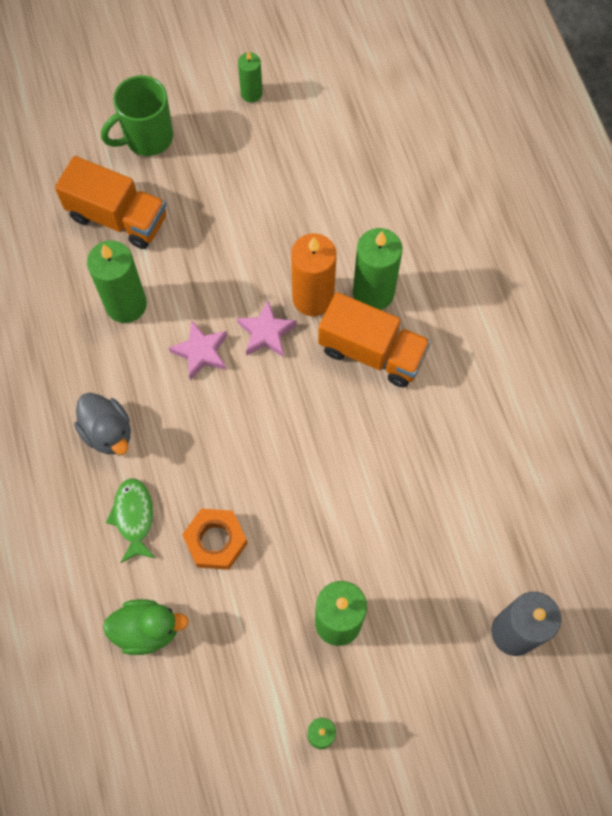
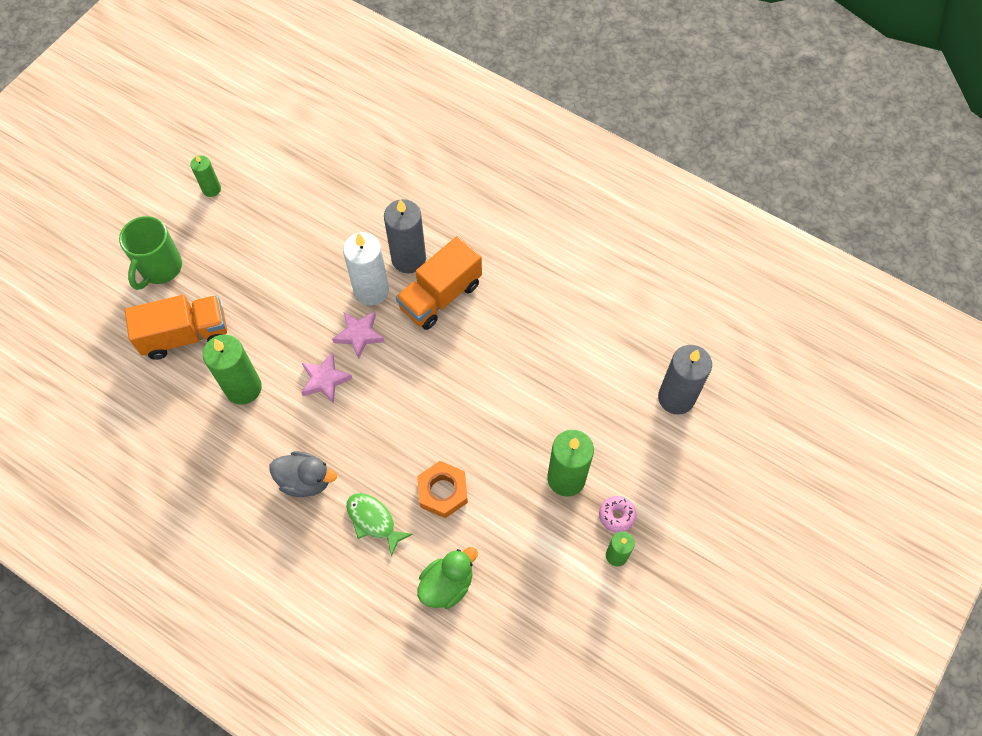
camera: 40 degrees left, 5 degrees down
(313, 298) = (371, 290): orange candle -> white candle
(354, 698) = (616, 515): none -> pink donut
(372, 352) = (440, 296): orange truck -> orange truck turned 150 degrees clockwise
(373, 293) = (408, 259): green candle -> grey candle

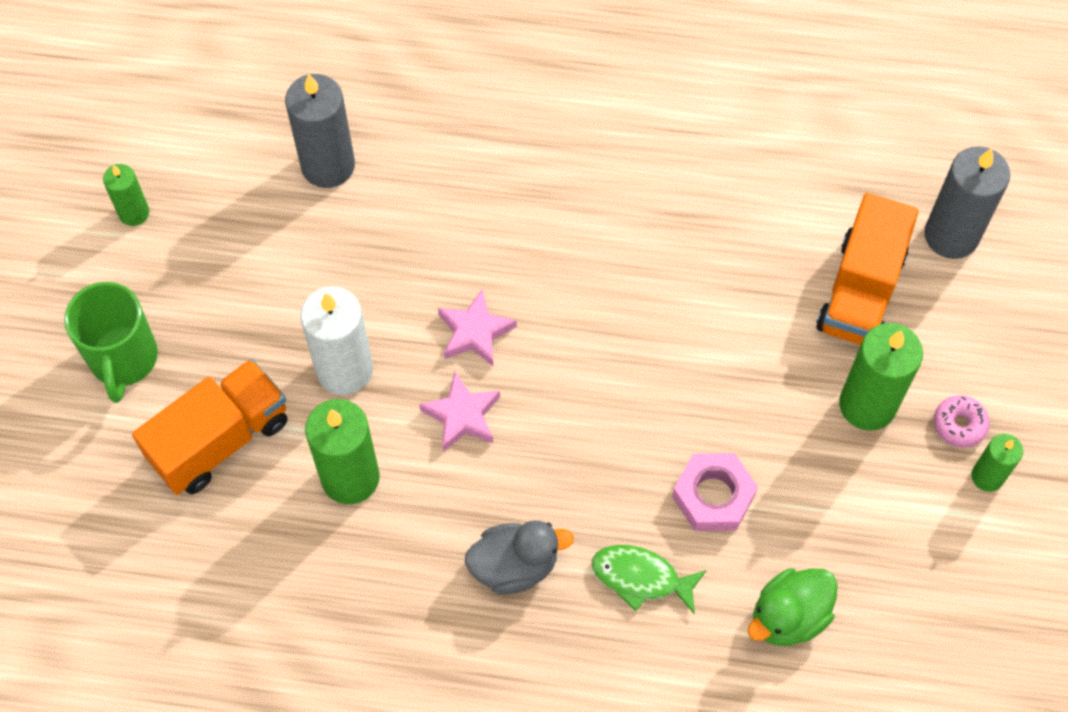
camera: 25 degrees left, 0 degrees up
(371, 290) = (456, 263): white candle -> white candle (344, 370)
(408, 259) = (484, 196): grey candle -> grey candle (328, 165)
(440, 296) = (558, 230): orange truck -> orange truck (860, 291)
(443, 492) = (713, 496): orange nut -> pink nut
(447, 584) = (788, 617): green duck -> green duck turned 150 degrees counterclockwise

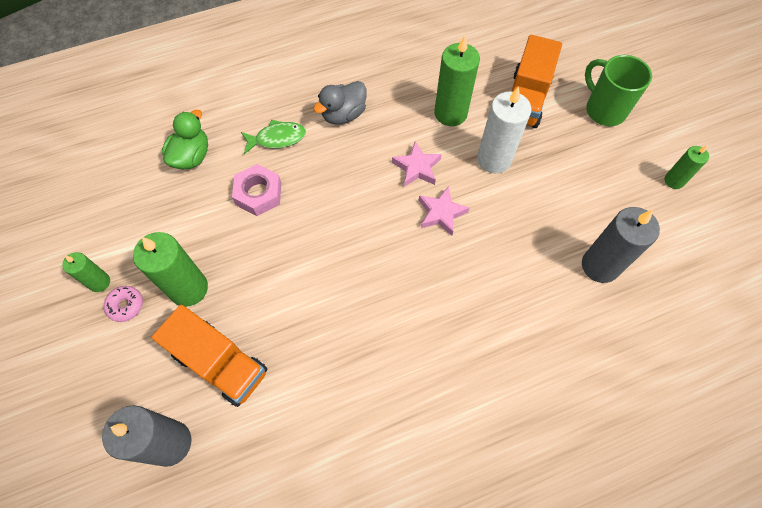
camera: 150 degrees right, 0 degrees up
(860, 291) = (220, 363): orange truck -> orange truck turned 135 degrees clockwise

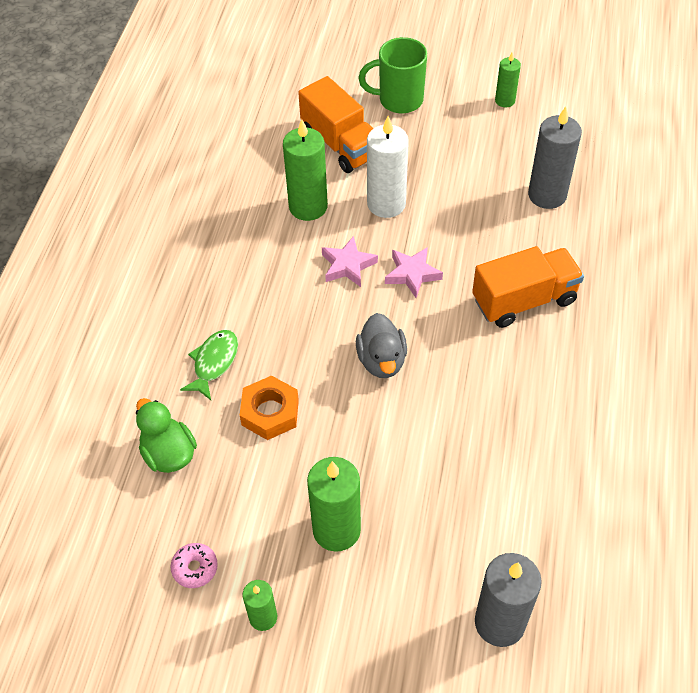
camera: 55 degrees left, 10 degrees down
(126, 305) = (312, 601): pink donut -> pink donut (195, 568)
(220, 363) = (443, 537): orange truck -> orange truck (524, 300)
(258, 194) = (270, 412): pink nut -> orange nut
(343, 114) = (234, 291): grey duck -> grey duck (381, 360)

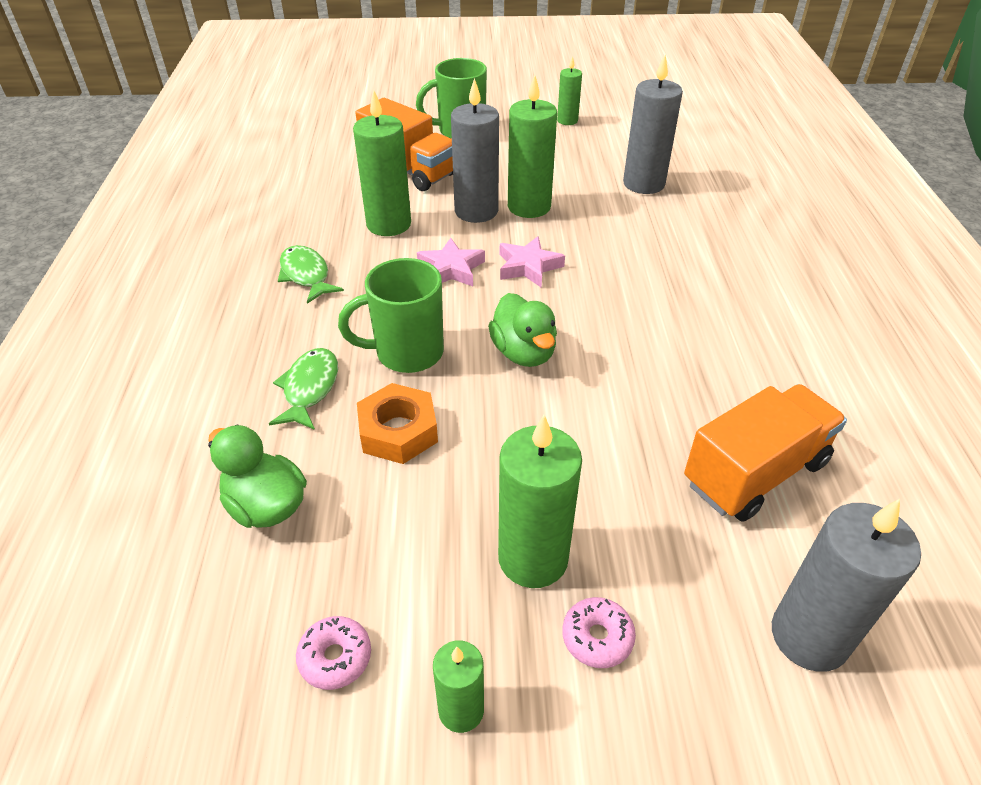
camera: 15 degrees left, 10 degrees down
(230, 251) = (306, 275): none -> green fish
(292, 344) = (407, 353): none -> green mug
(361, 592) = (597, 637): none -> pink donut
(381, 360) = (523, 353): grey duck -> green duck
(386, 204) = (476, 211): white candle -> grey candle
(434, 206) = (529, 207): none -> green candle
(524, 300) = (663, 272): orange truck -> orange truck (755, 473)

